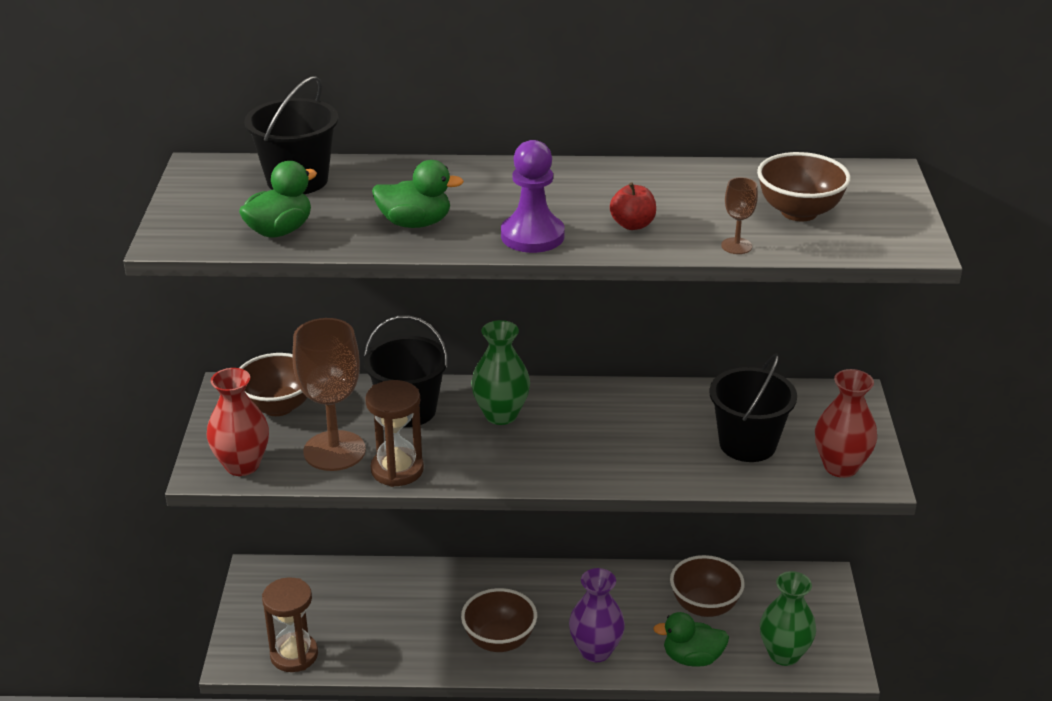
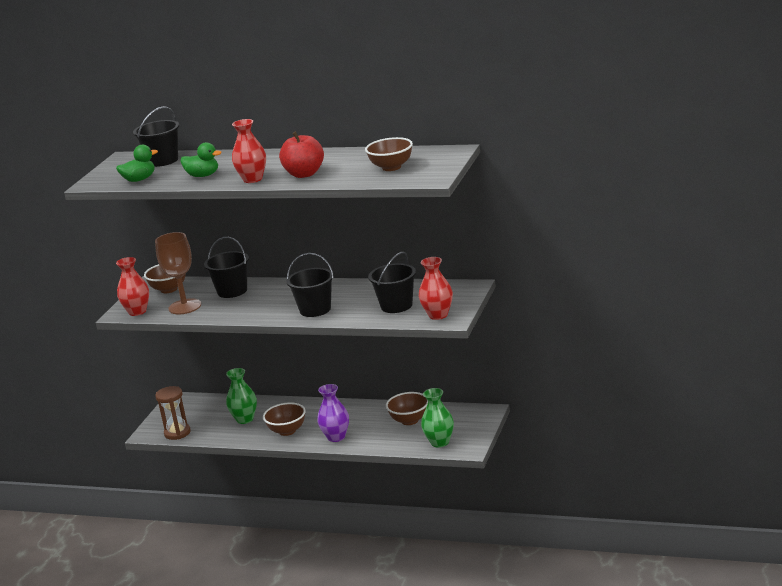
camera: 20 degrees right, 10 degrees down
(397, 470) = (210, 314): brown hourglass -> none
(501, 415) = (277, 293): green vase -> green vase (245, 419)
(532, 236) = (253, 179): purple pawn -> red vase
(599, 455) = (315, 309): none -> black bucket
(632, 225) = (304, 174): red apple -> red apple, size x1.85
(692, 658) = (387, 442): green duck -> none
(736, 246) = (346, 181): brown goblet -> none

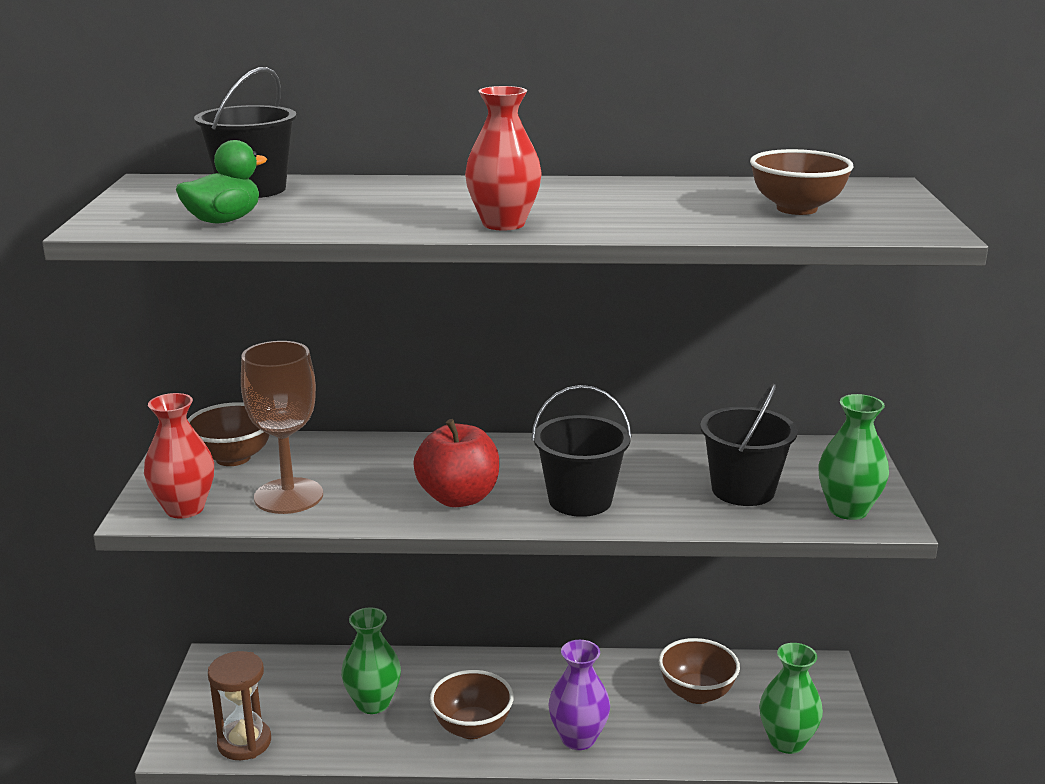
camera: 20 degrees left, 0 degrees up
(203, 175) = (375, 216): green duck -> none
(232, 291) = (373, 461): black bucket -> none
(304, 174) = (614, 217): red apple -> red apple (458, 498)
(438, 315) = (848, 510): red vase -> green vase

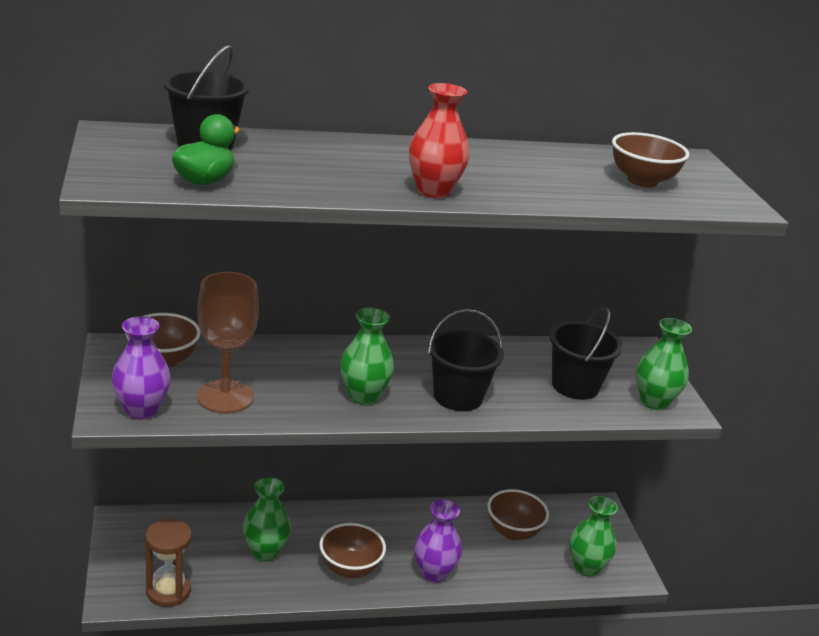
camera: 15 degrees left, 5 degrees up
(184, 509) = (141, 410): red vase -> purple vase
(458, 498) = (363, 396): red apple -> green vase

